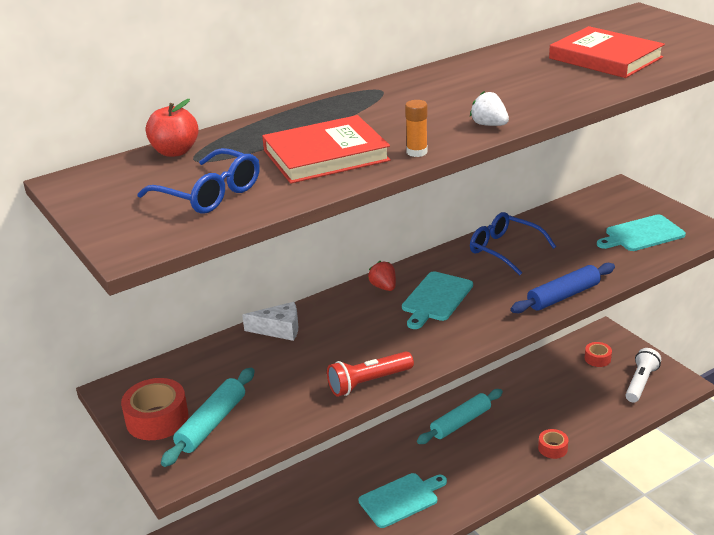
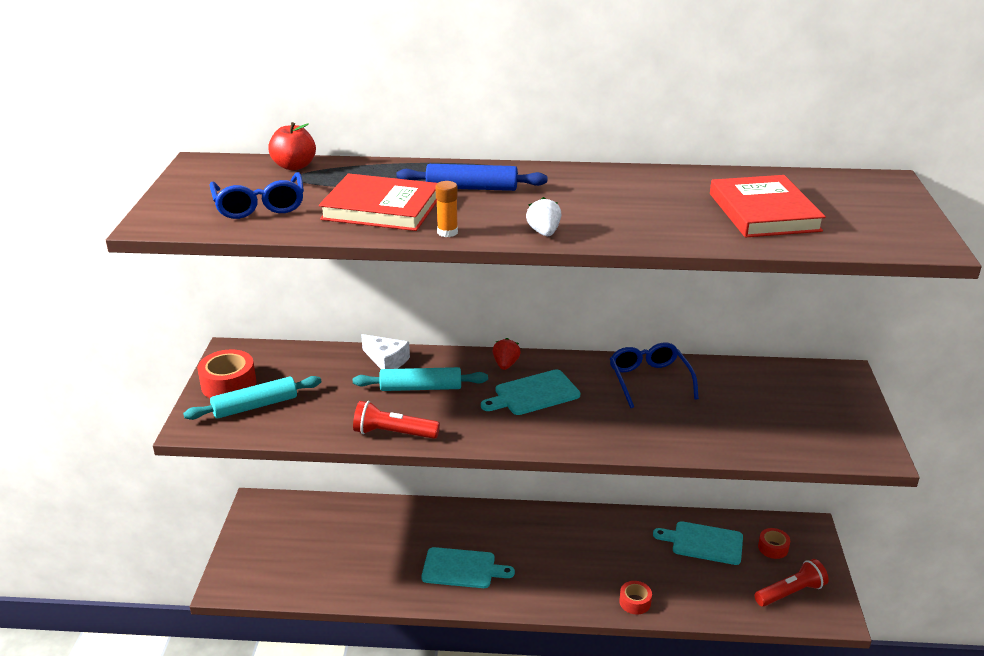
camera: 35 degrees right, 0 degrees up
(460, 422) = (579, 535): turquoise rolling pin -> turquoise rolling pin (421, 387)
(563, 296) = (644, 444): blue rolling pin -> blue rolling pin (472, 188)
(640, 383) = (790, 593): white flashlight -> red flashlight
(641, 234) = (802, 426): turquoise cutting board -> turquoise cutting board (703, 542)

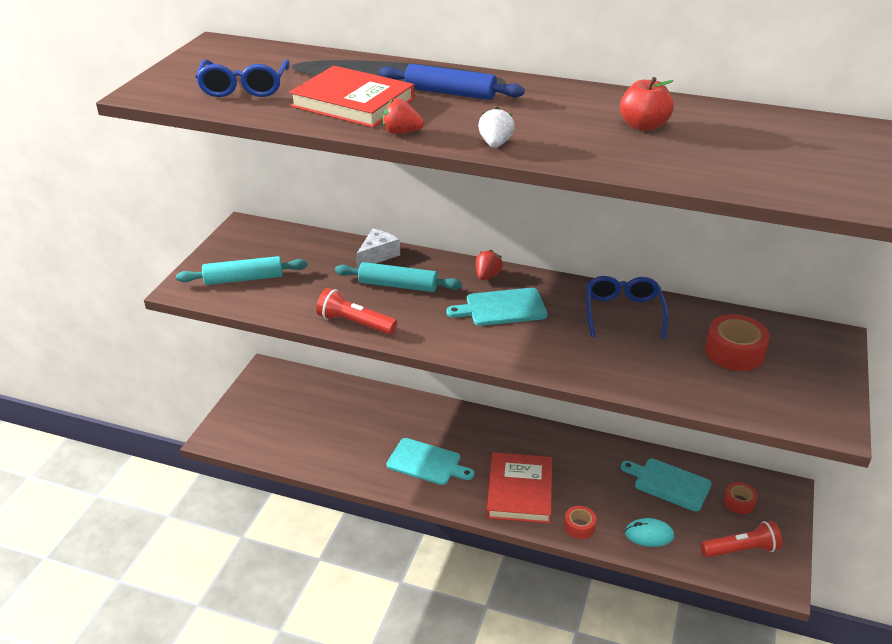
camera: 15 degrees right, 5 degrees up
(228, 384) = (229, 256): red tape -> red tape (734, 352)
(294, 166) = (297, 55): red apple -> red apple (643, 126)
(386, 360) = (377, 255): white cheese -> white cheese turned 105 degrees counterclockwise
(447, 232) = (401, 132): orange glue stick -> red strawberry
(702, 596) = (649, 534): none -> turquoise mouse
(764, 212) = (738, 151): red book -> red book (519, 491)

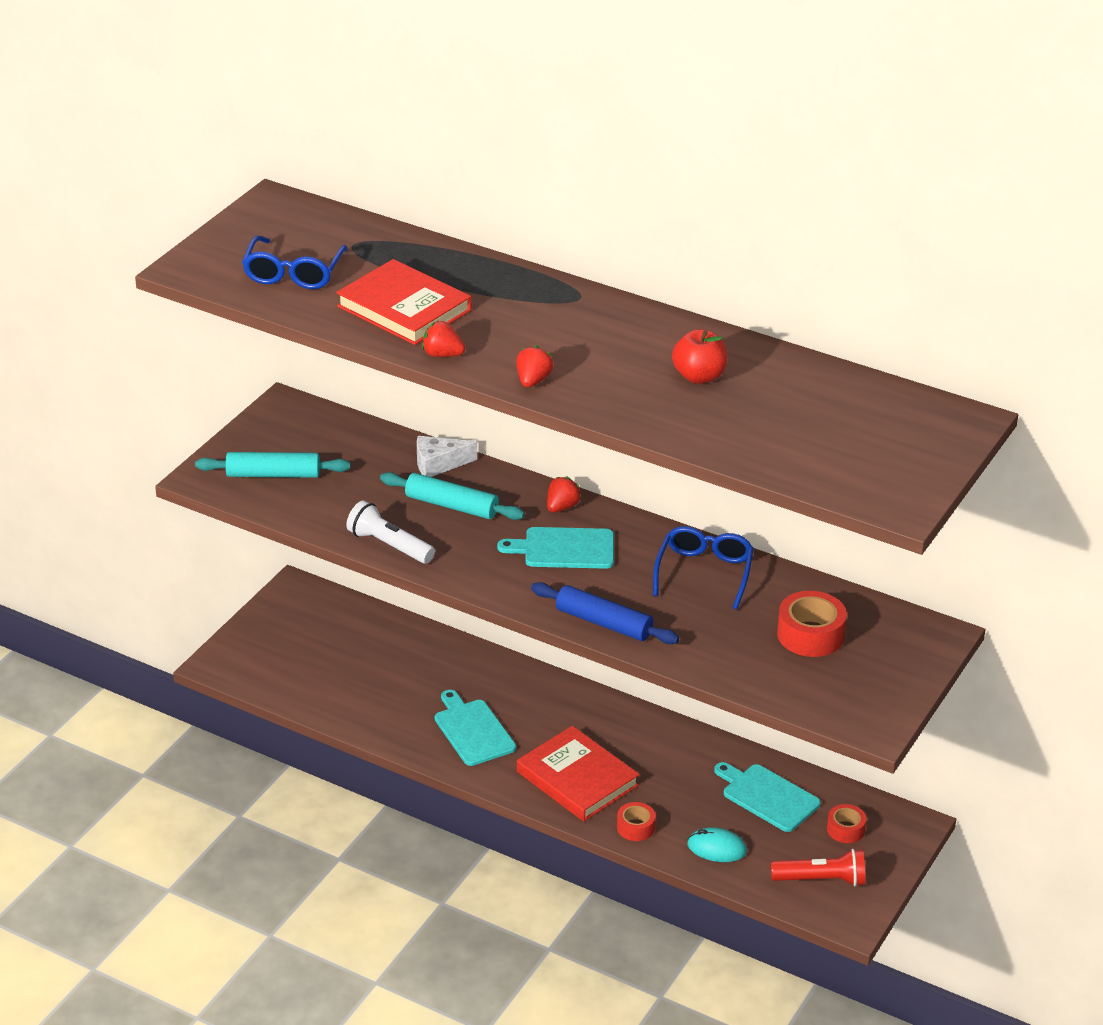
camera: 10 degrees right, 0 degrees up
(355, 323) = (389, 545): red flashlight -> white flashlight
(377, 255) = (438, 464): white cheese -> white cheese turned 150 degrees counterclockwise
(427, 463) = (473, 730): turquoise cutting board -> turquoise cutting board turned 150 degrees counterclockwise
(450, 93) = (513, 307): blue rolling pin -> blue rolling pin (604, 623)
(495, 144) = (533, 381): white strawberry -> red strawberry
(519, 491) = (577, 778): red book -> red book turned 60 degrees counterclockwise

